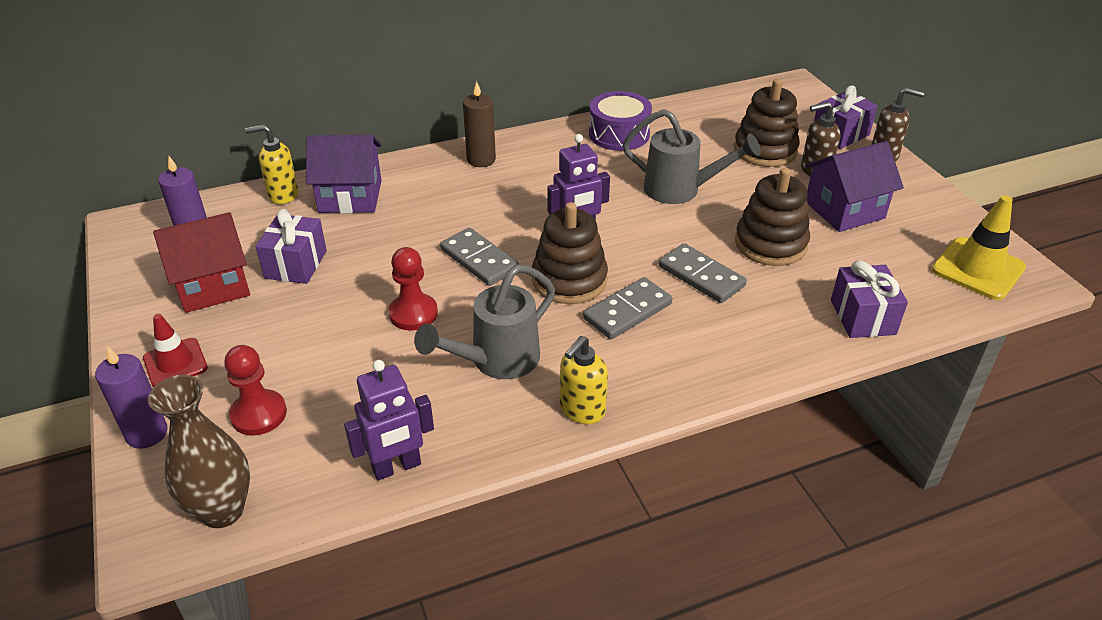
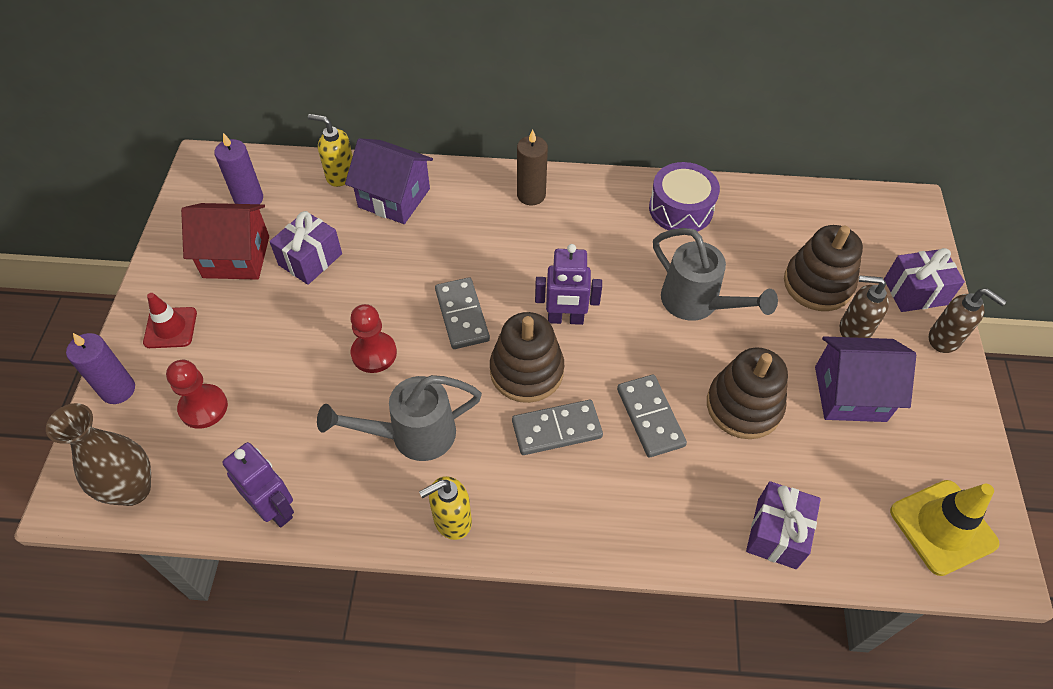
camera: 25 degrees right, 15 degrees up
(396, 467) = (275, 509): purple robot -> purple robot turned 135 degrees counterclockwise

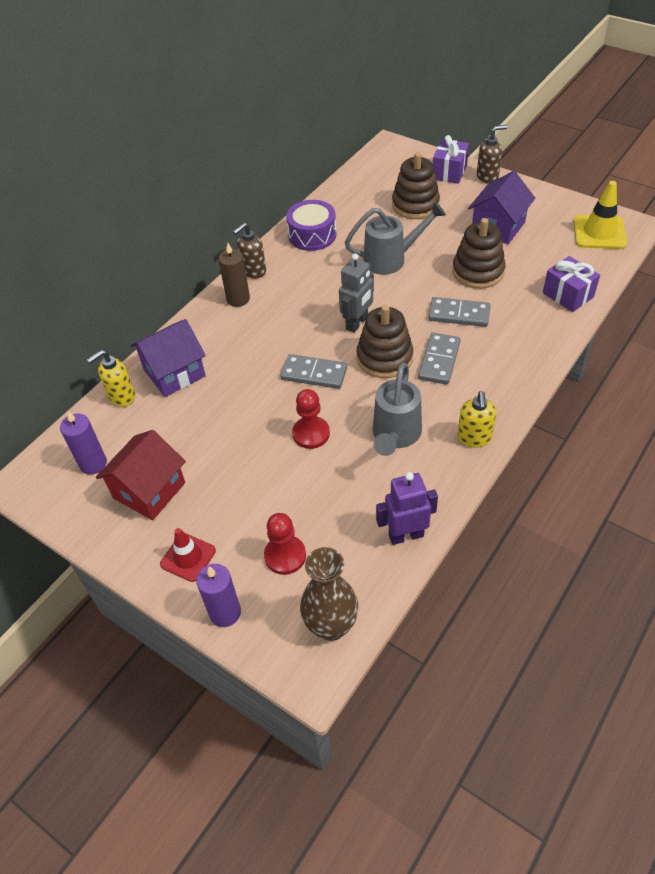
camera: 55 degrees left, 5 degrees down
(310, 259) = (192, 443): purple gift -> none
(565, 319) = (357, 323): purple robot -> grey robot
(853, 330) = (457, 206): brown soap dispenser -> brown soap dispenser (253, 271)

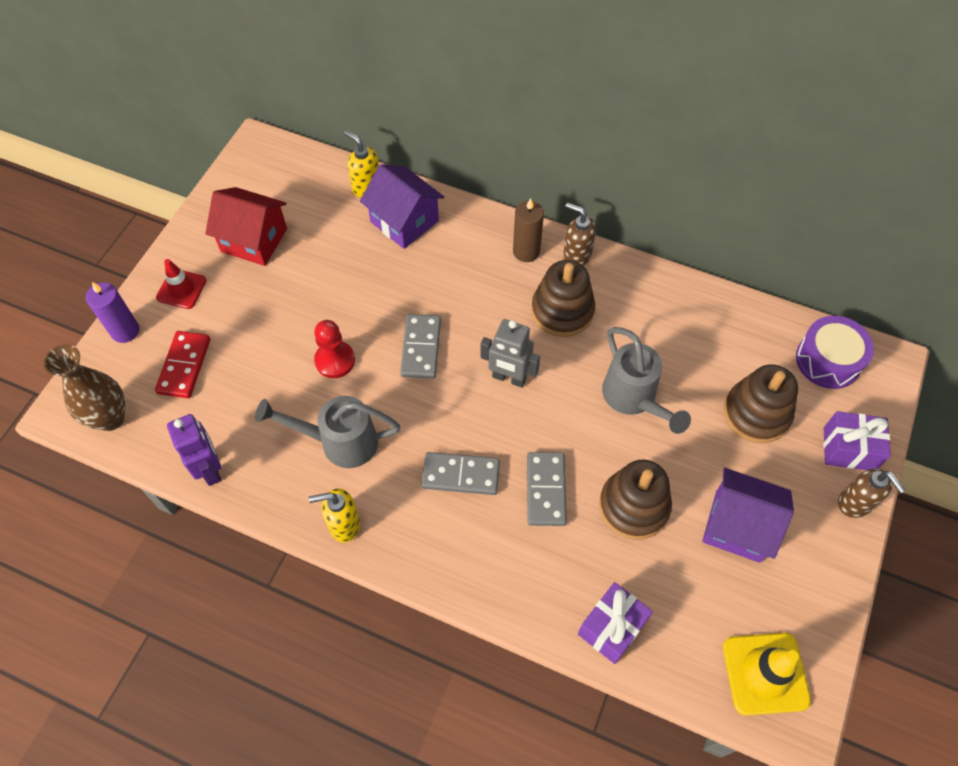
camera: 75 degrees right, 10 degrees up
(93, 464) = (282, 189): purple candle -> none
(285, 556) = (184, 366): red pawn -> red domino
(312, 235) = (659, 303): purple drum -> purple drum (828, 360)
(384, 358) = (456, 415): brown stacking toy -> brown stacking toy (562, 311)

